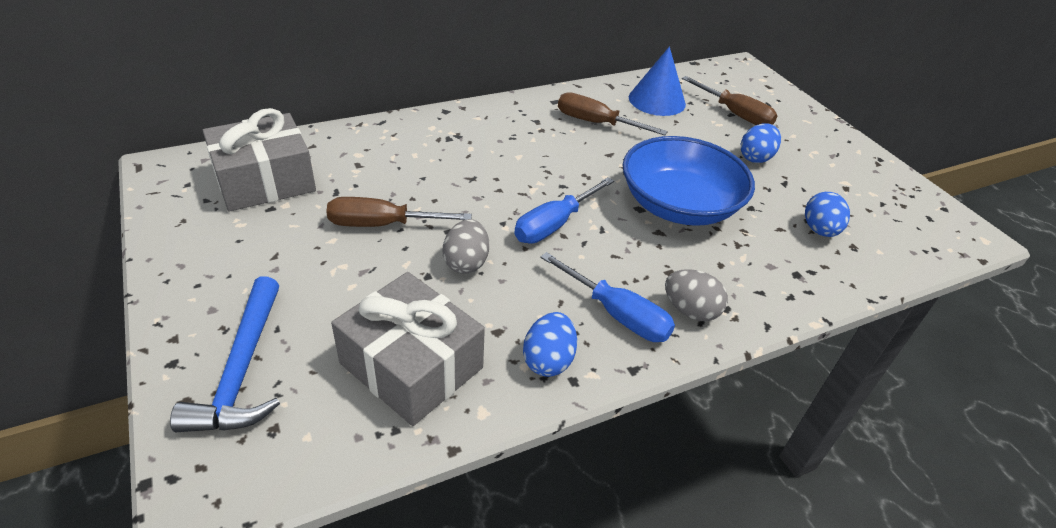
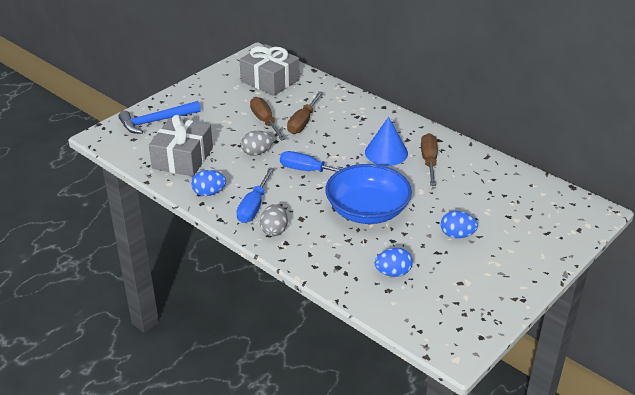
camera: 70 degrees right, 5 degrees down
(657, 100) = (488, 179): blue cone -> blue cone (386, 153)
(734, 114) = (510, 218): brown screwdriver -> brown screwdriver (303, 122)

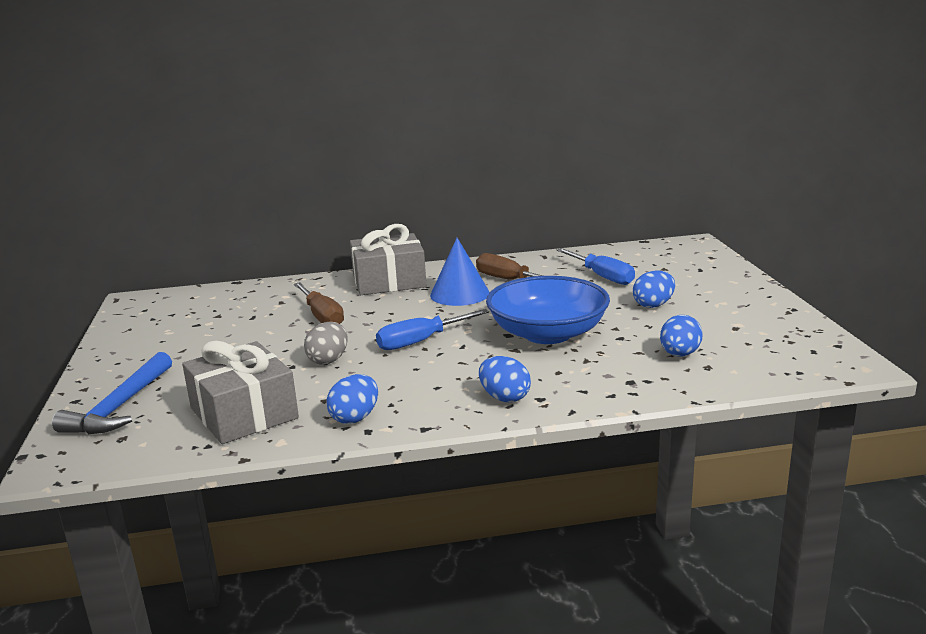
camera: 50 degrees left, 15 degrees down
(254, 206) = (435, 396): blue screwdriver -> blue screwdriver (602, 276)
(265, 121) = (276, 336): brown screwdriver -> none
(270, 80) = (202, 309): grey gift -> grey gift (389, 281)
(274, 230) = (504, 398): grey egg -> blue egg

